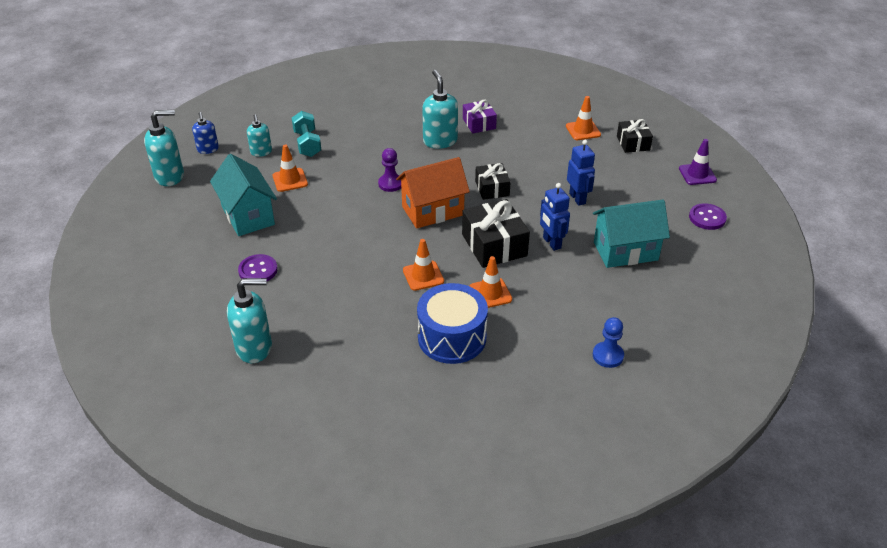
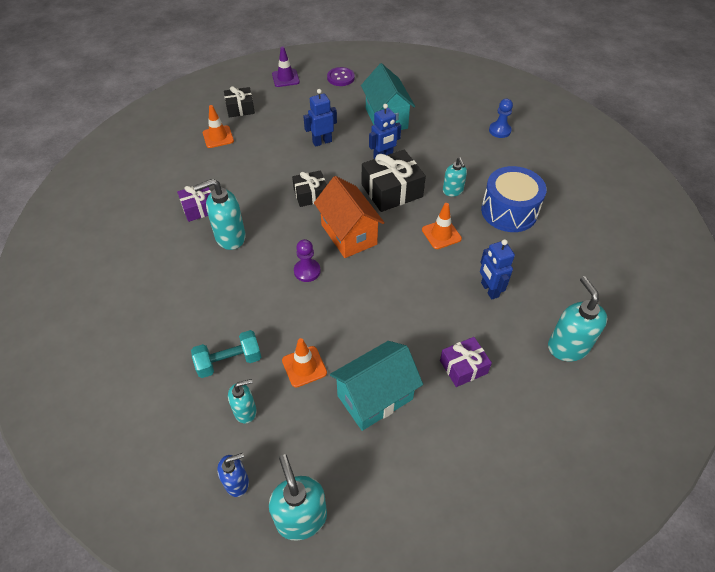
camera: 95 degrees left, 10 degrees up
(258, 270) = (463, 367): purple button -> purple gift
(340, 301) = (489, 290): none -> blue robot
(490, 293) = (452, 191): orange traffic cone -> turquoise soap dispenser

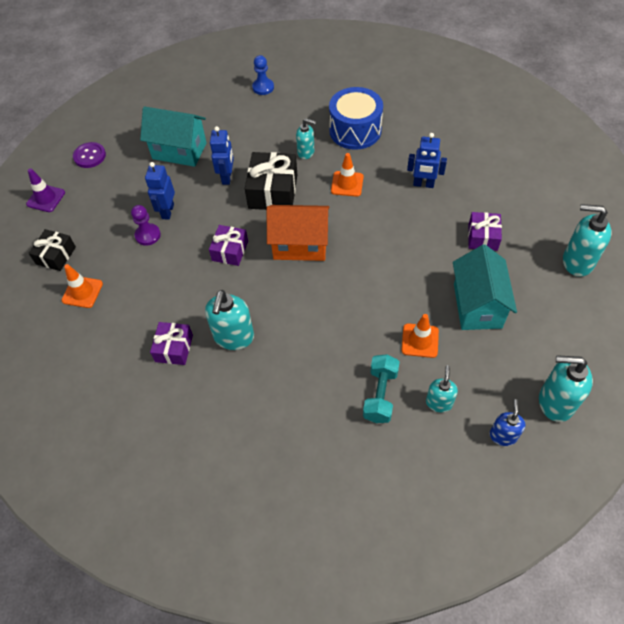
camera: 55 degrees left, 5 degrees up
(307, 271) = (320, 294): purple pawn -> purple pawn (148, 235)
(311, 195) = (230, 251): black gift -> purple gift
(567, 347) = (501, 169): turquoise soap dispenser -> turquoise soap dispenser (577, 262)

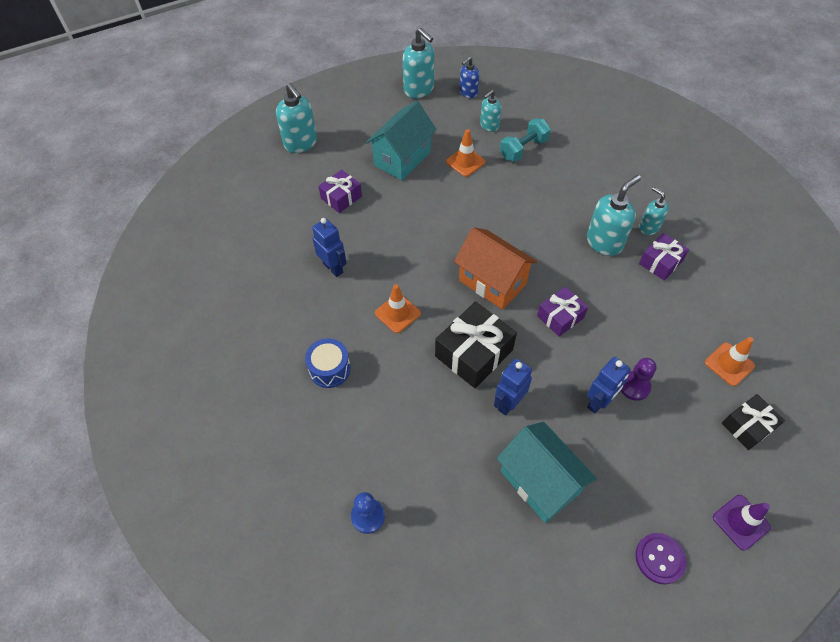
camera: 145 degrees left, 0 degrees up
(306, 152) = (403, 377): turquoise soap dispenser -> turquoise soap dispenser (649, 227)
(355, 130) = (329, 369): blue drum -> blue drum, size x0.61

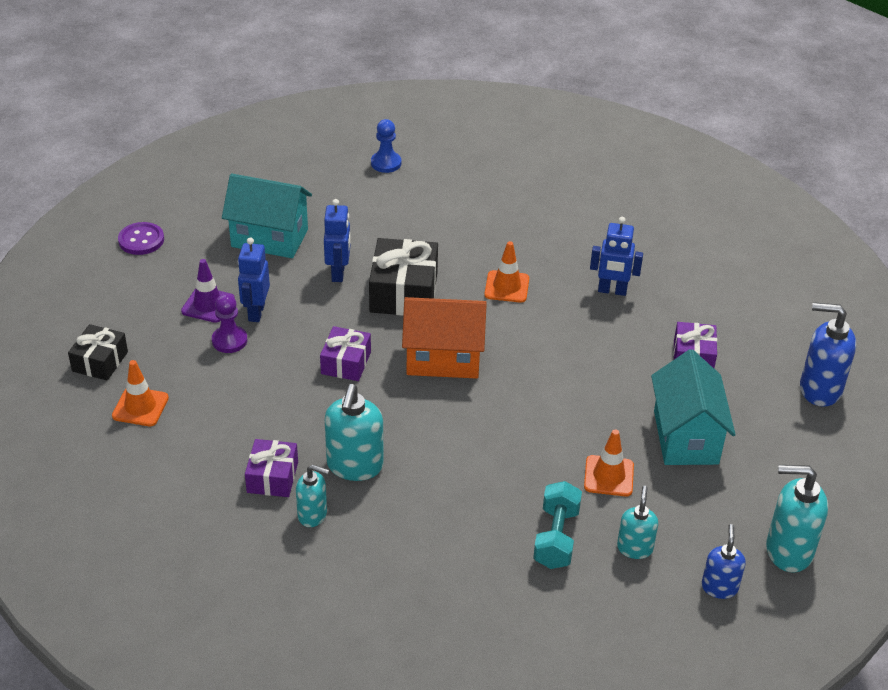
camera: 140 degrees right, 15 degrees down
(301, 143) = (819, 389): turquoise soap dispenser -> blue soap dispenser
(329, 369) = (517, 222): blue drum -> none
(741, 522) = (81, 291): purple traffic cone -> purple traffic cone (208, 305)

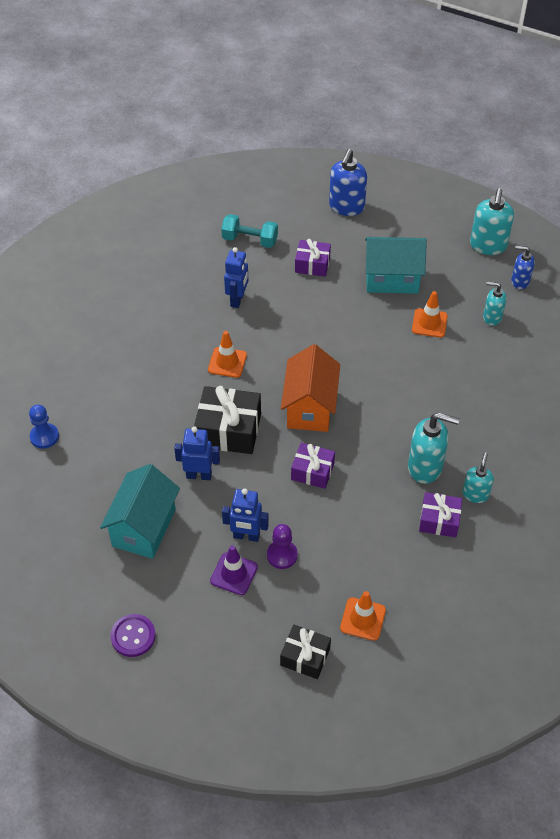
camera: 85 degrees left, 10 degrees up
(556, 538) = (486, 356): turquoise dumbbell -> turquoise dumbbell (250, 240)

